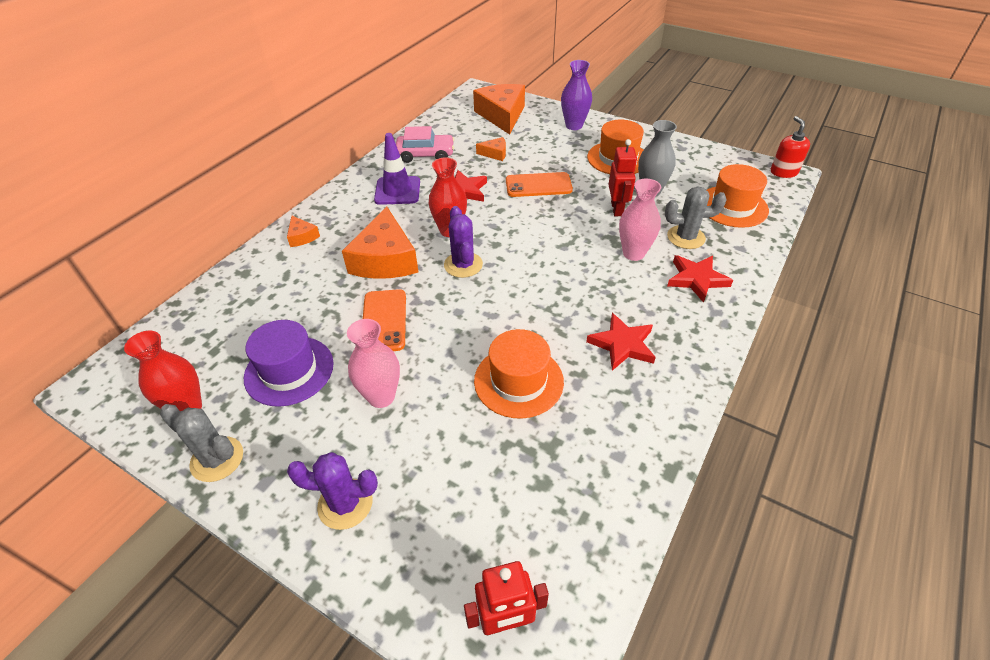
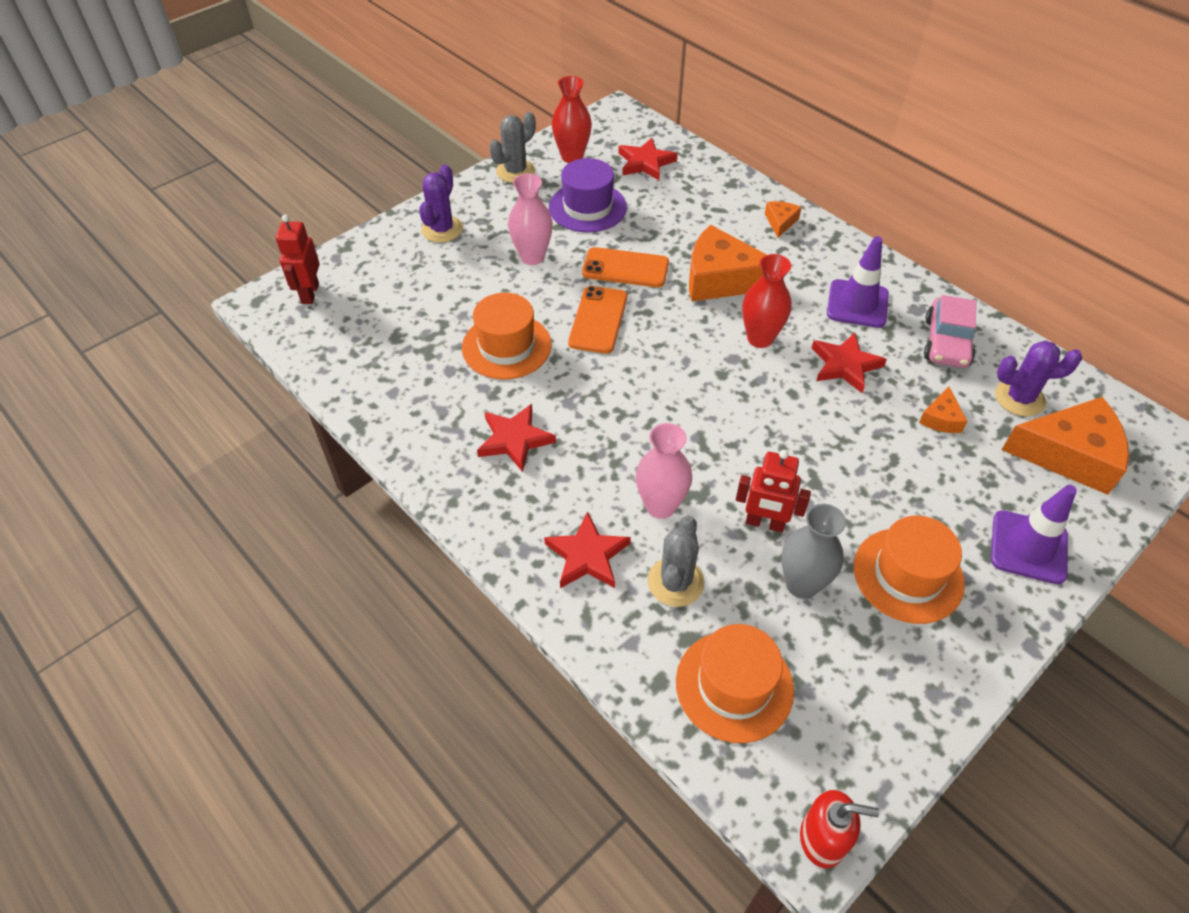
camera: 105 degrees right, 5 degrees up
(204, 340) = (645, 162): none -> red star
(302, 237) = (780, 222): orange cheese -> orange cheese turned 120 degrees clockwise
(463, 265) = (691, 338): purple cactus -> purple cactus (1019, 398)
(538, 185) = (844, 448): orange phone -> orange phone (598, 320)
(574, 126) = (1028, 547): purple vase -> purple traffic cone

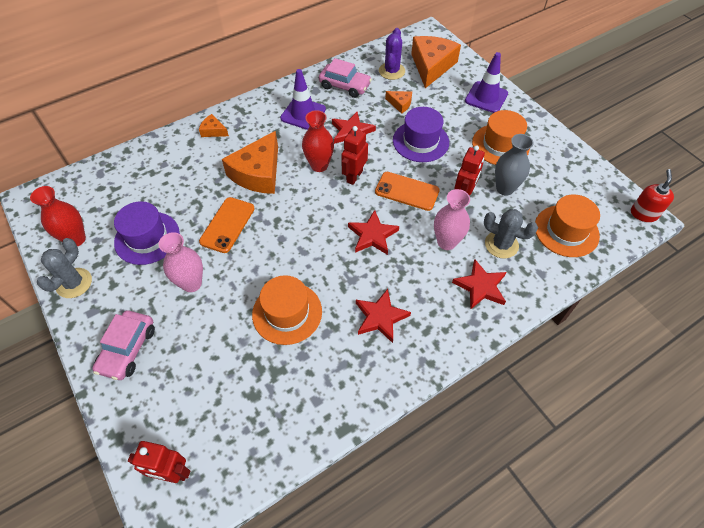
camera: 80 degrees left, 5 degrees up
(442, 229) = (128, 349): purple cactus -> pink car
(515, 171) = (74, 283): grey cactus -> grey cactus turned 60 degrees clockwise
(598, 320) = (276, 250): orange phone -> orange phone (407, 191)
(645, 162) = (110, 192): red star -> red star (372, 235)
(753, 380) = (354, 176): none -> red robot
(863, 455) = (420, 141): none -> purple hat

